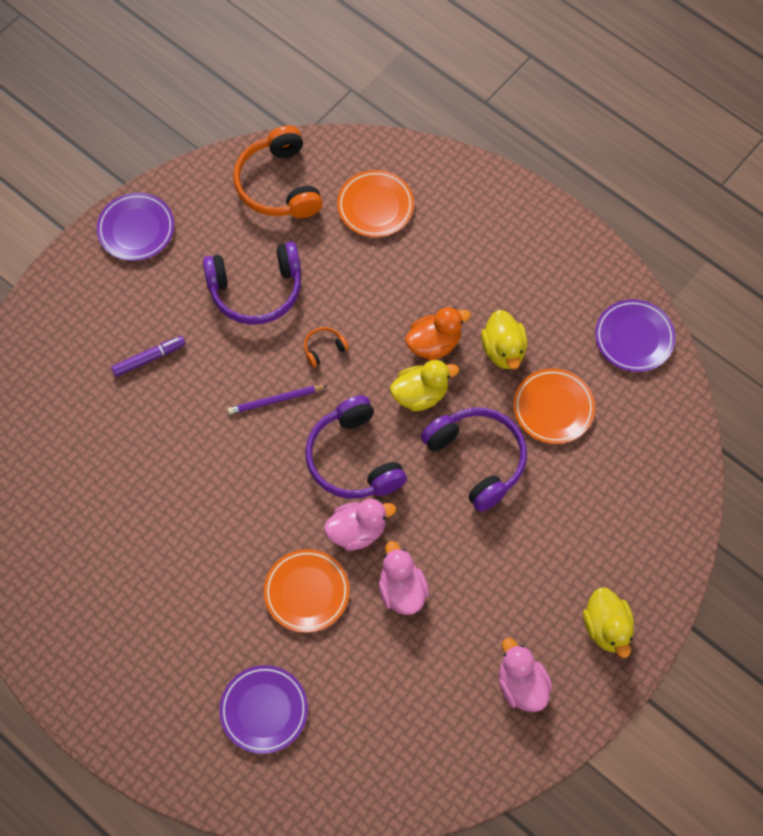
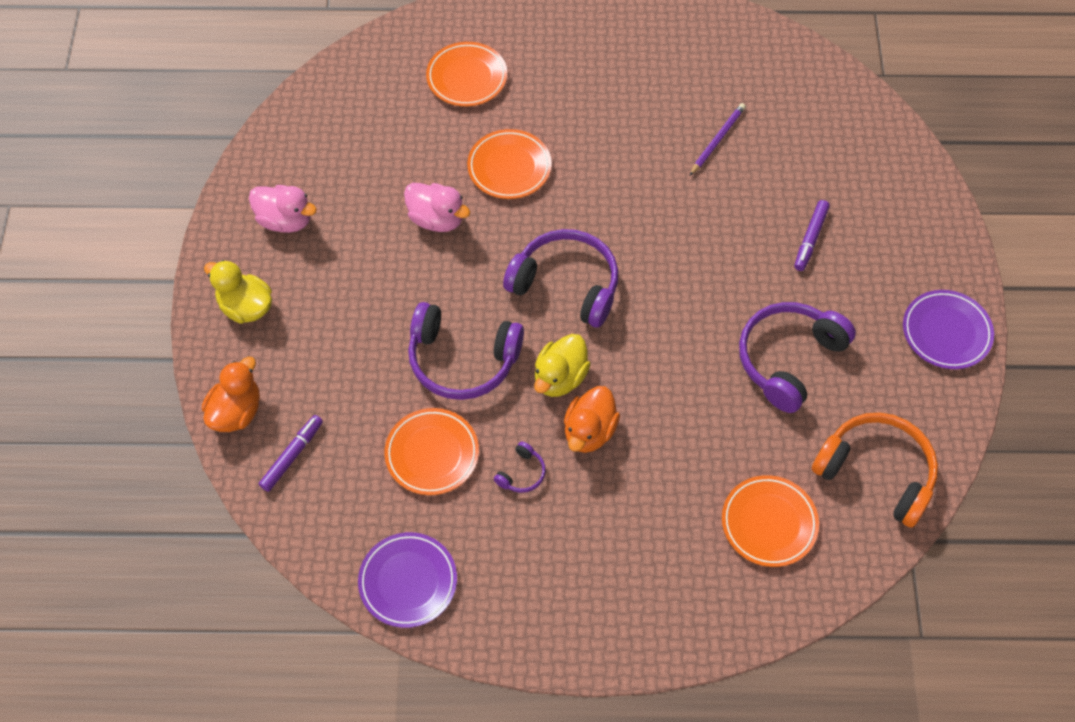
camera: 140 degrees right, 5 degrees down
(264, 710) = (467, 77): purple plate -> orange plate
(275, 400) = (675, 282): purple pencil -> purple pencil (717, 140)
(324, 348) = (680, 354): orange headphones -> none
(357, 531) = (511, 235): pink duck -> none
(503, 350) = (521, 473): yellow duck -> purple headphones
(652, 479) = (292, 455): none -> purple marker
(670, 544) = (236, 411): none -> orange duck

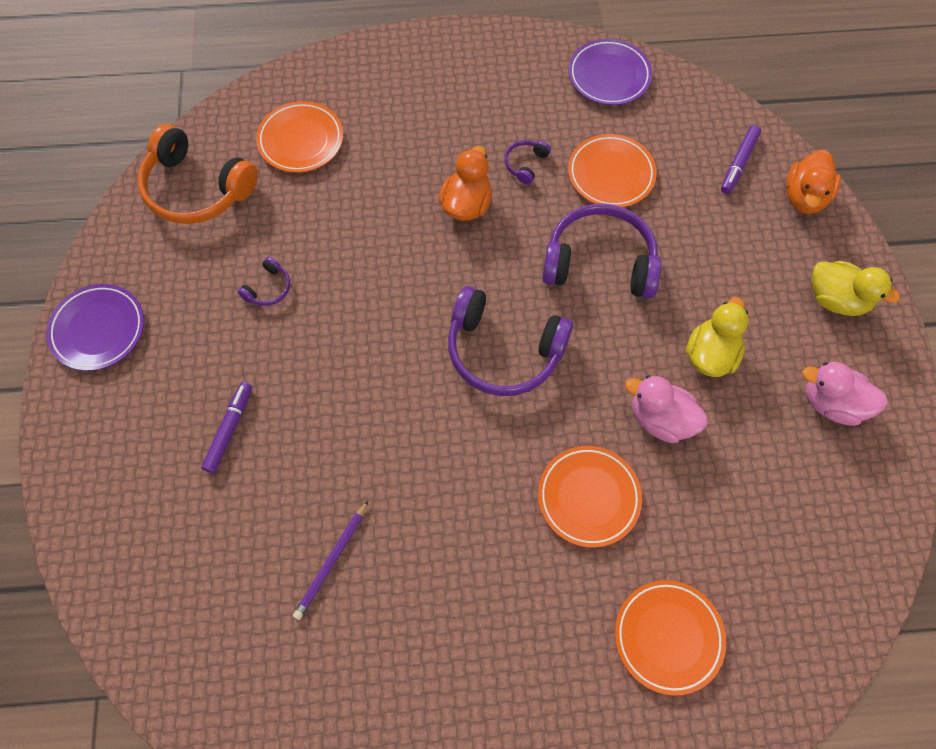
camera: 175 degrees right, 5 degrees up
(560, 377) = (499, 252): yellow duck -> yellow duck (710, 354)
(788, 359) = (268, 288): purple headphones -> purple headphones, size x0.43

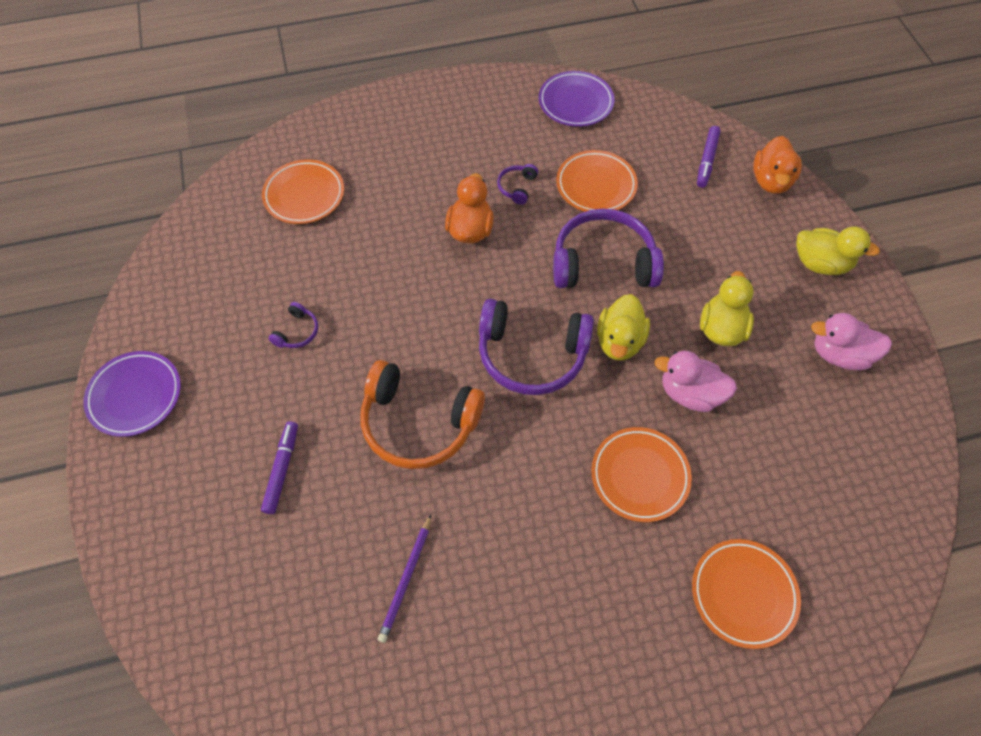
camera: 10 degrees left, 5 degrees down
(197, 189) = (212, 252): orange headphones -> orange headphones (418, 423)
(598, 351) = (619, 341): none -> yellow duck

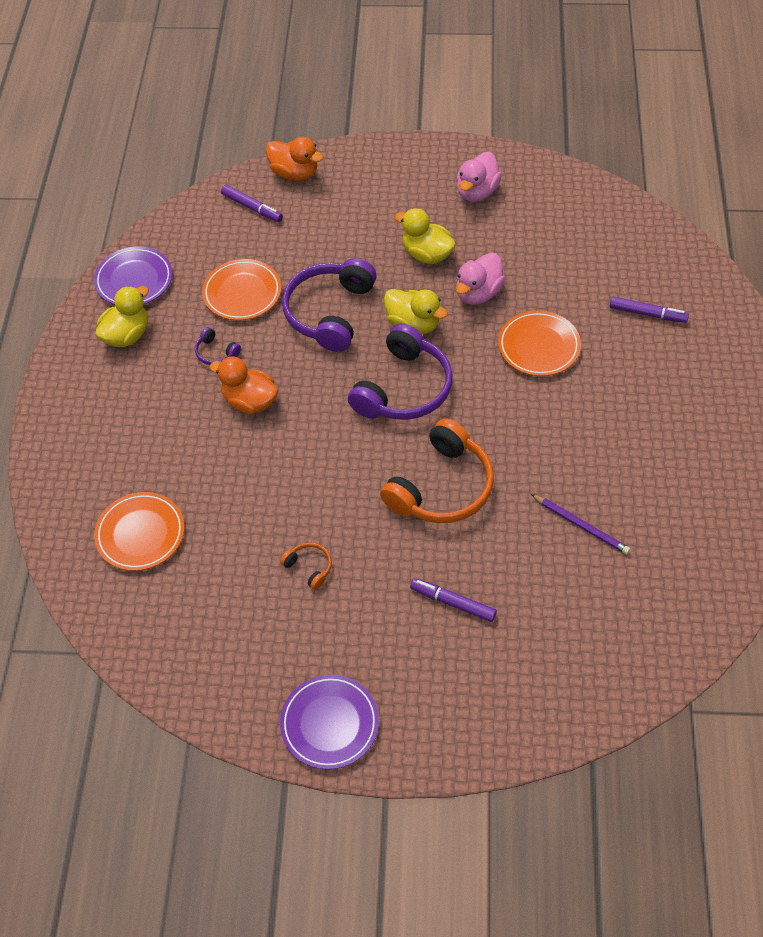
camera: 70 degrees left, 5 degrees down
(297, 332) = (309, 567): purple headphones -> orange headphones
(743, 594) = (647, 314): orange plate -> purple marker
(820, 263) = (391, 172): yellow duck -> yellow duck (127, 335)

